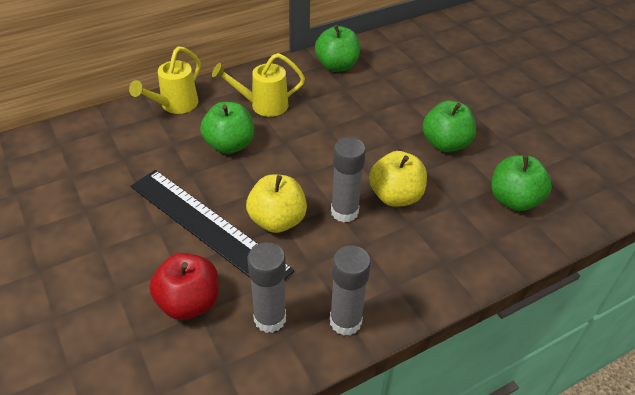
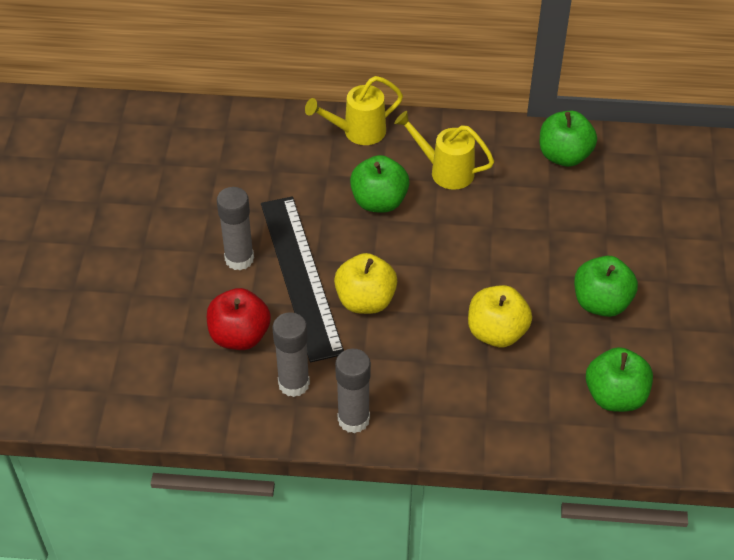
camera: 35 degrees right, 5 degrees up
(344, 212) = (434, 323): grey glue stick -> grey glue stick (239, 259)

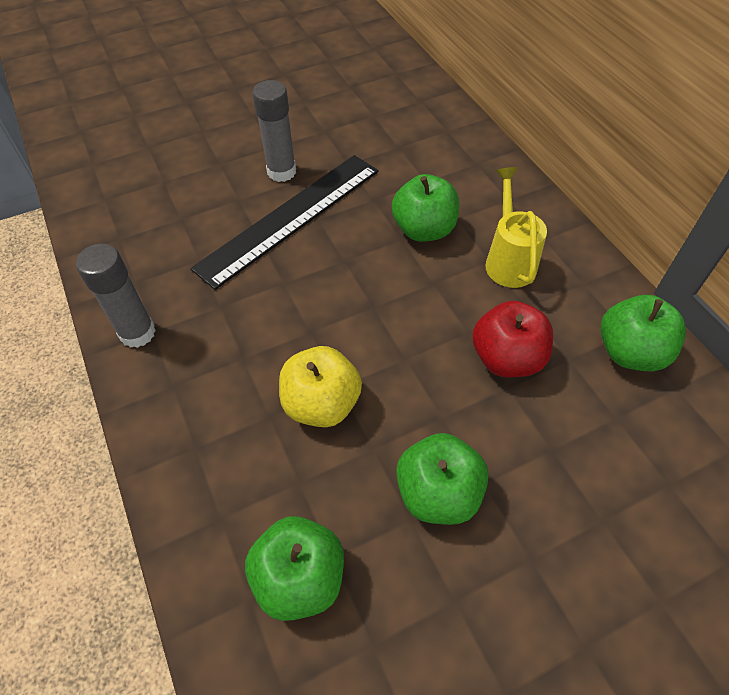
camera: 60 degrees right, 5 degrees up
(239, 336) = (194, 210): red apple -> red apple (506, 358)
(294, 384) = (159, 270): grey glue stick -> none
(358, 132) = (496, 177): yellow watering can -> none
(365, 301) = (291, 275): yellow apple -> none

